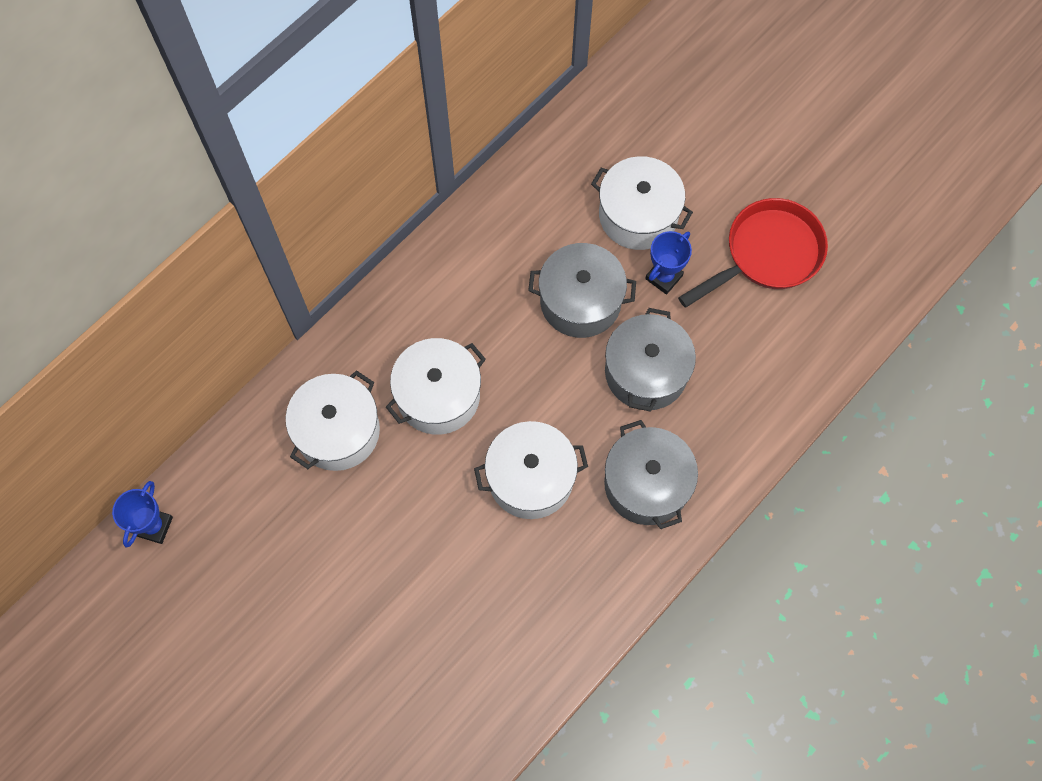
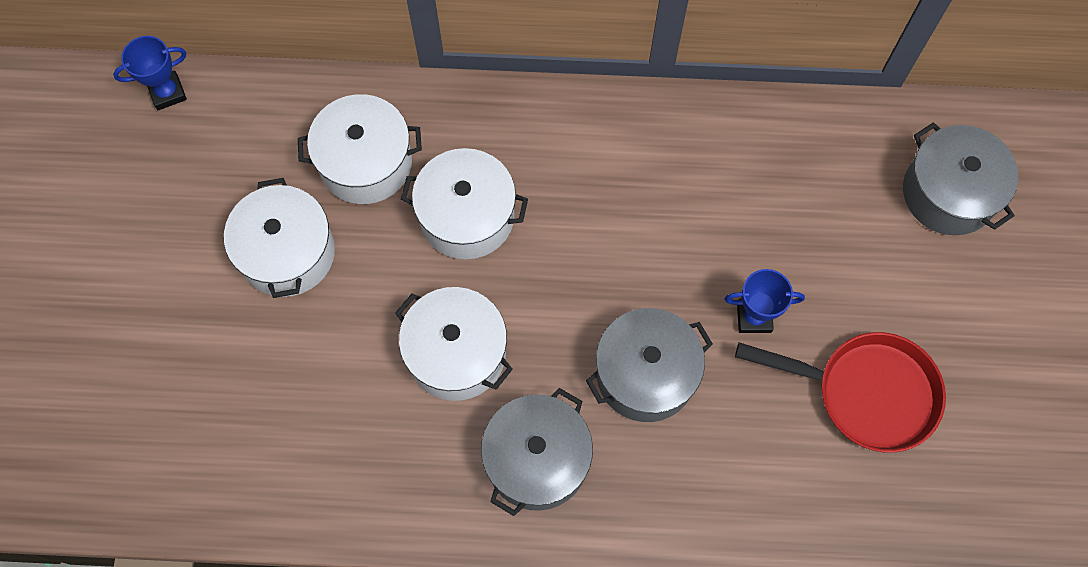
camera: 50 degrees right, 0 degrees up
(580, 301) = (662, 263): grey pot -> grey pot (948, 193)
(638, 215) = (794, 247): white pot -> white pot (287, 253)

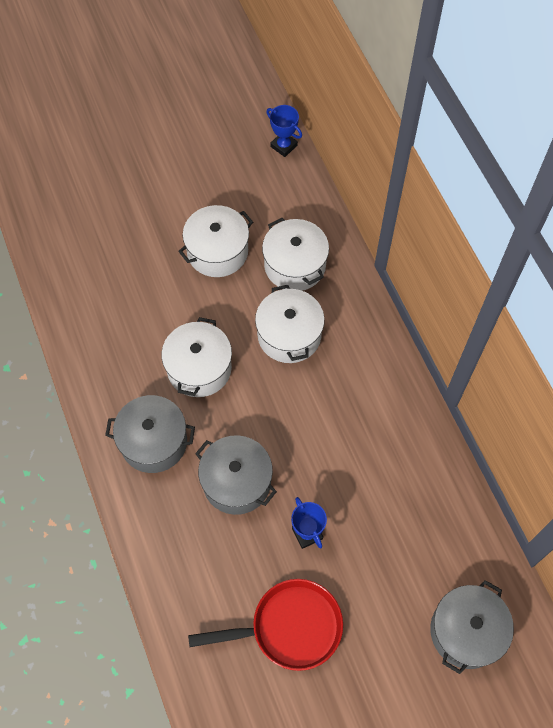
camera: 65 degrees right, 5 degrees down
(866, 393) = (289, 627): red pan -> red pan turned 90 degrees counterclockwise

